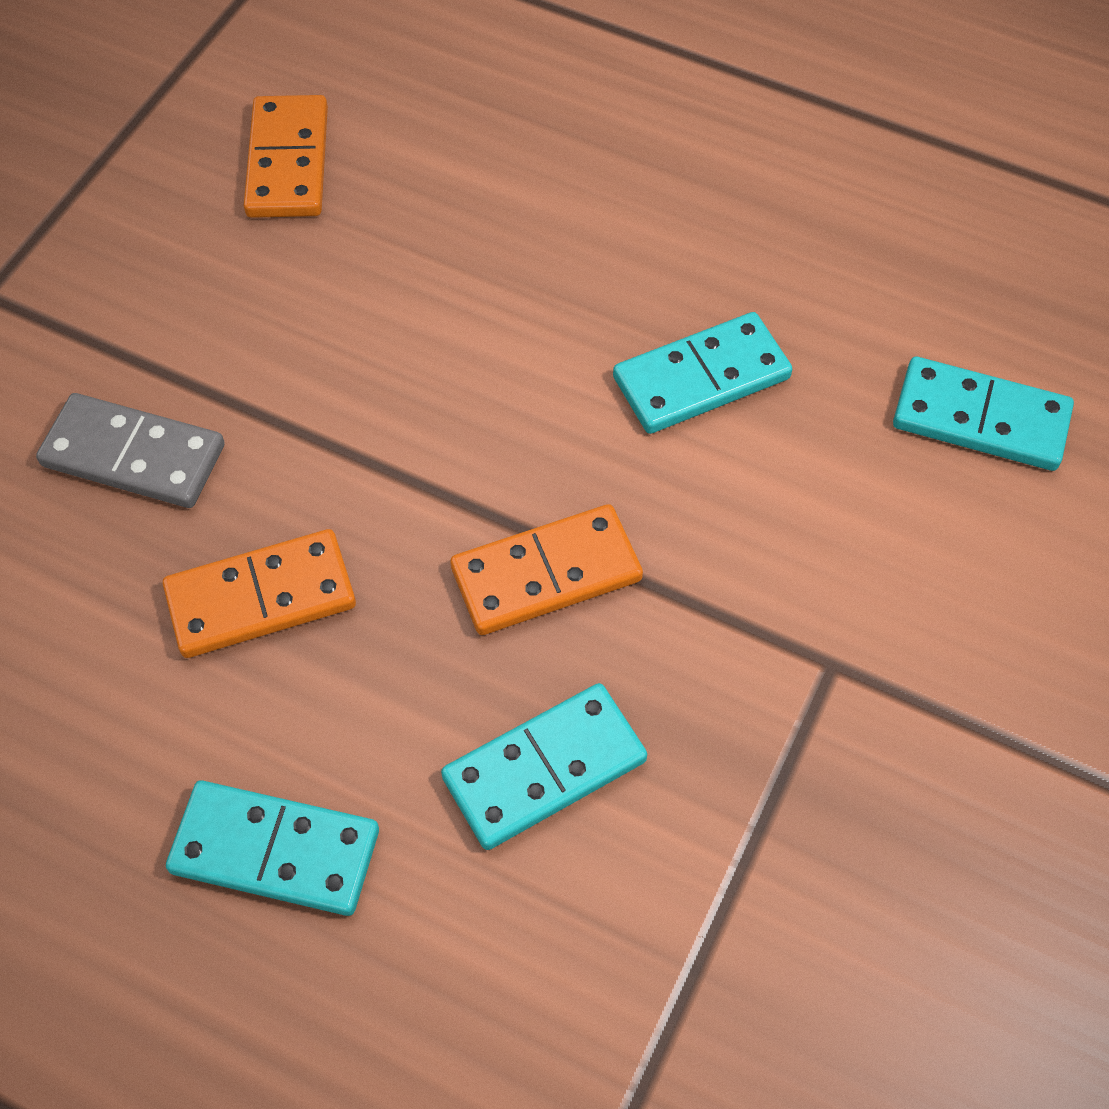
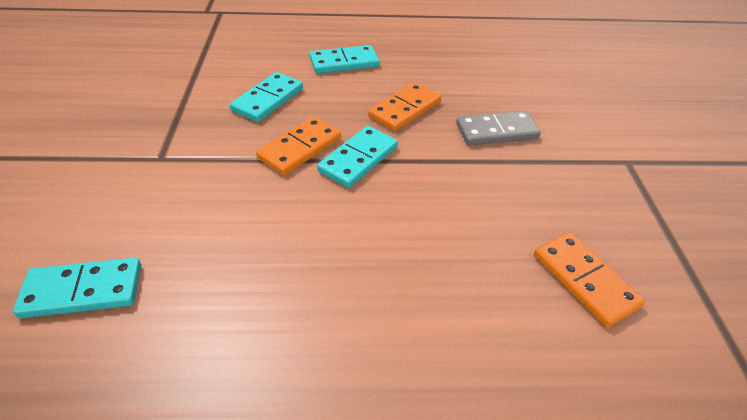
camera: 150 degrees right, 15 degrees down
(701, 377) = (264, 251): turquoise domino -> turquoise domino (358, 159)

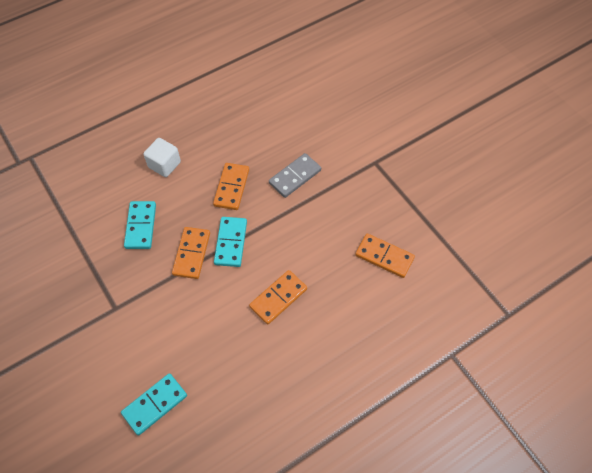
camera: 30 degrees left, 15 degrees up
(344, 63) = (164, 165): turquoise domino -> white cube
(372, 250) = (278, 298): none -> orange domino

